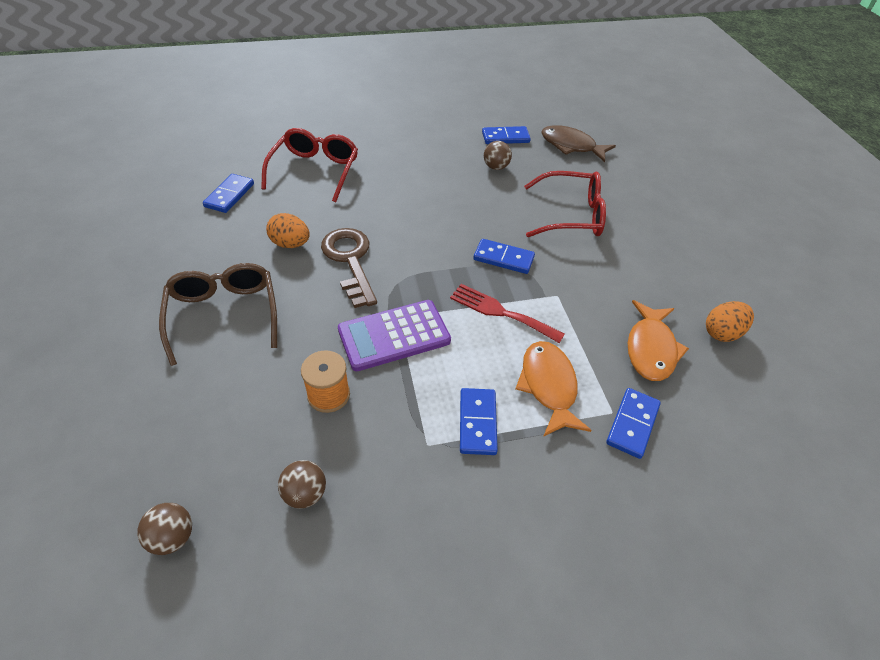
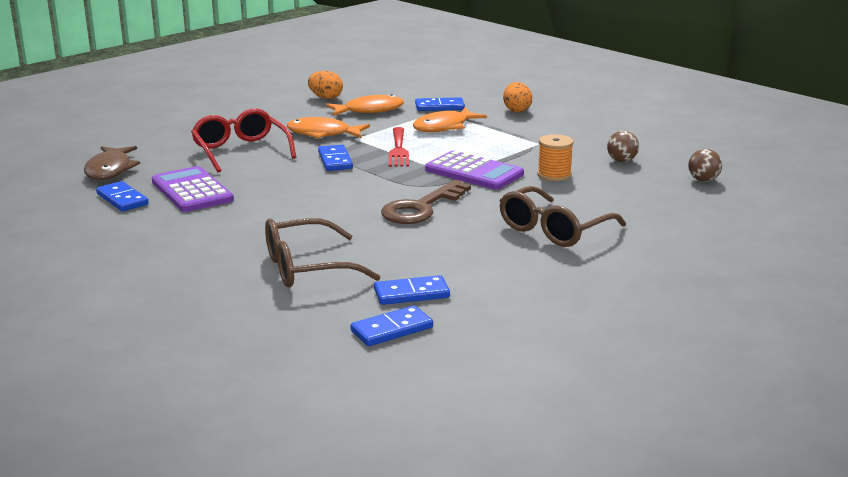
camera: 120 degrees left, 25 degrees down
(290, 244) = (437, 237): orange egg -> orange egg (516, 110)
(315, 171) = (306, 268): red glasses -> brown glasses
(477, 423) = (502, 137): blue domino -> blue domino (392, 329)
(496, 167) = (192, 191): brown ball -> purple calculator
(587, 280) = (323, 134): none -> orange fish

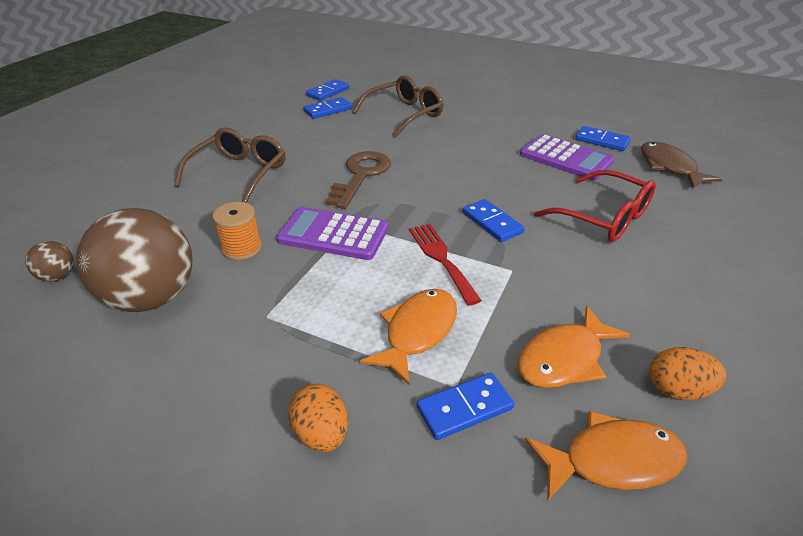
camera: 160 degrees right, 15 degrees up
(323, 134) = (559, 272): orange fish -> orange fish (612, 460)
(621, 161) = (152, 297): brown ball -> brown ball, size x2.36

